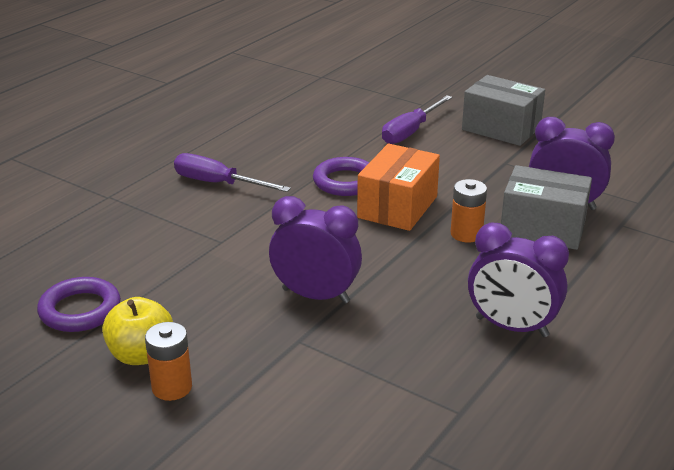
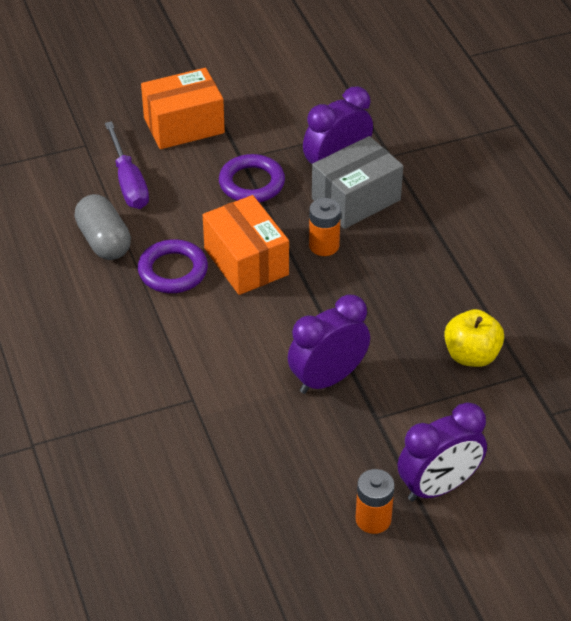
camera: 55 degrees left, 15 degrees up
(80, 310) = (216, 538): purple ring -> purple ring (251, 183)
(141, 355) = (315, 521): yellow apple -> yellow apple (471, 355)
(218, 183) = (89, 356): purple screwdriver -> none
(339, 146) = (104, 241): none -> grey capsule
(501, 129) = (184, 125): grey box -> orange box
(511, 327) = (459, 293): purple clock -> purple clock (438, 487)

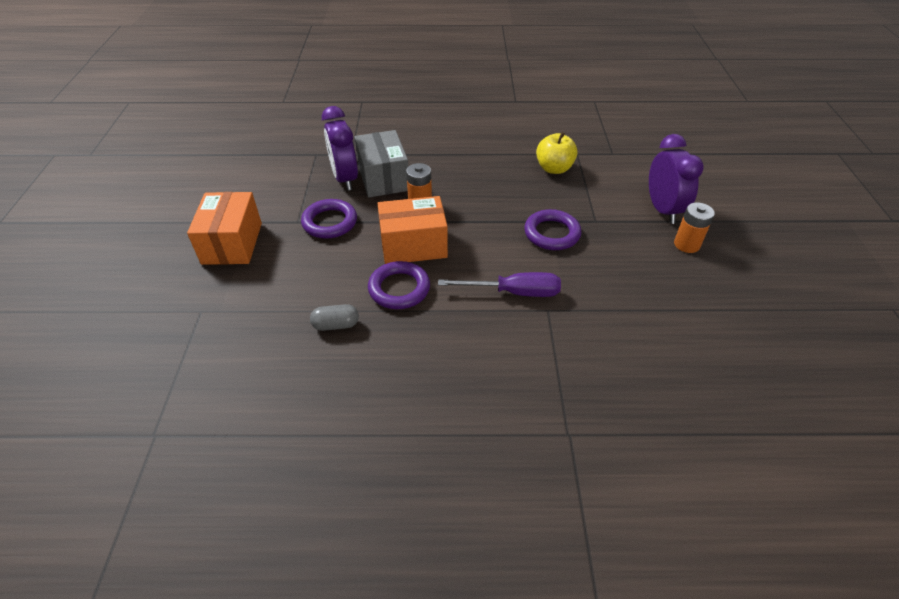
camera: 70 degrees left, 0 degrees up
(104, 241) = (336, 325): grey capsule -> grey capsule, size x0.62
(128, 182) = (273, 292): purple screwdriver -> purple screwdriver (514, 292)
(327, 378) = (552, 233): purple clock -> purple ring

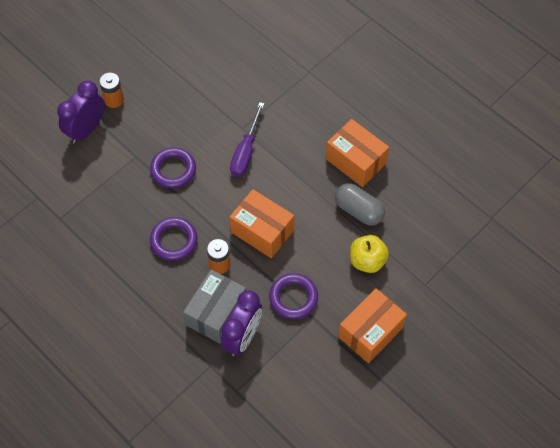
camera: 135 degrees left, 15 degrees up
(336, 325) = (358, 211): grey capsule -> grey capsule, size x1.61
(390, 371) = (355, 161): none -> orange box
(399, 289) = (303, 206): purple ring -> purple ring (174, 240)
(514, 292) = (245, 152): purple screwdriver -> purple screwdriver turned 120 degrees counterclockwise
(554, 168) = (95, 218): yellow apple -> yellow apple (367, 261)

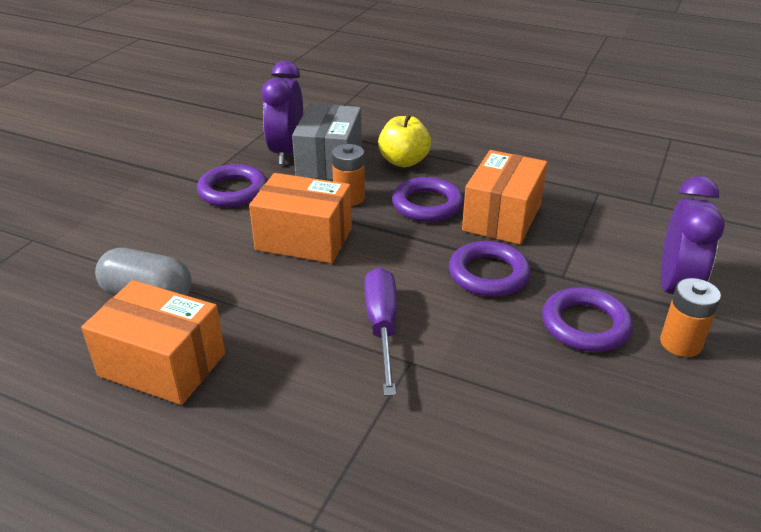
camera: 160 degrees right, 25 degrees down
(148, 123) = (585, 325): none -> purple ring
(367, 261) = (128, 243): yellow apple -> yellow apple (403, 161)
(370, 332) = (118, 184): orange box -> orange box (502, 217)

